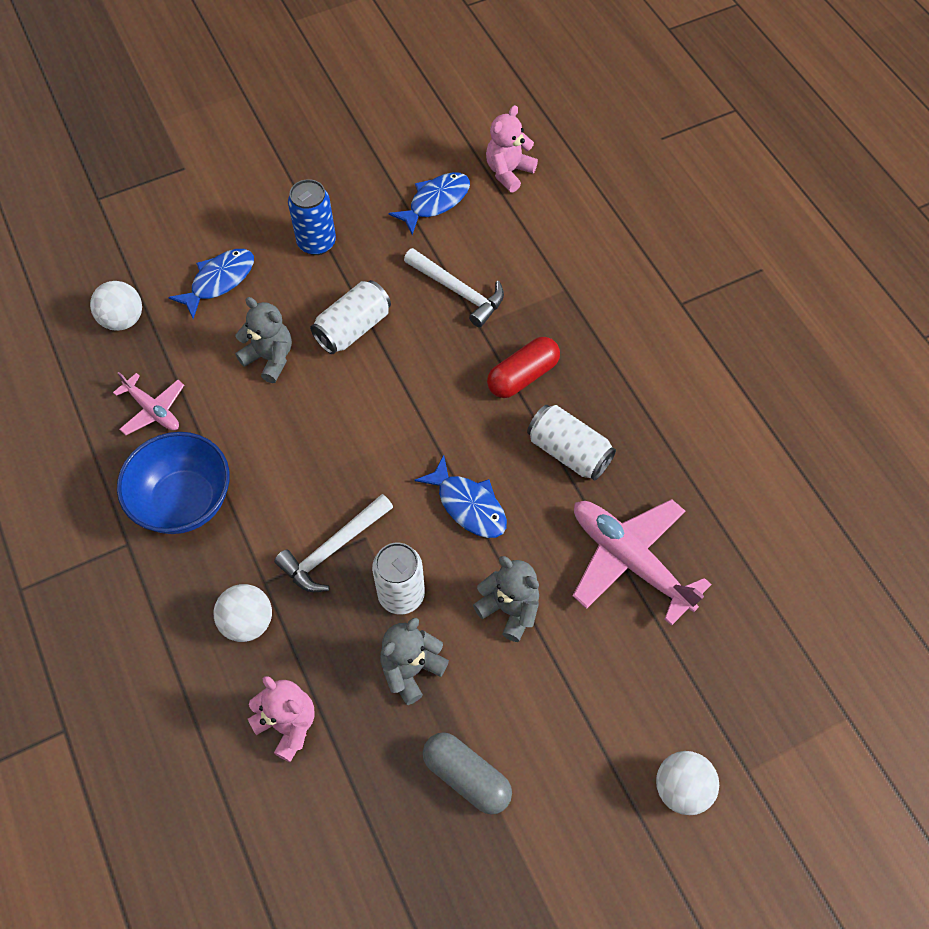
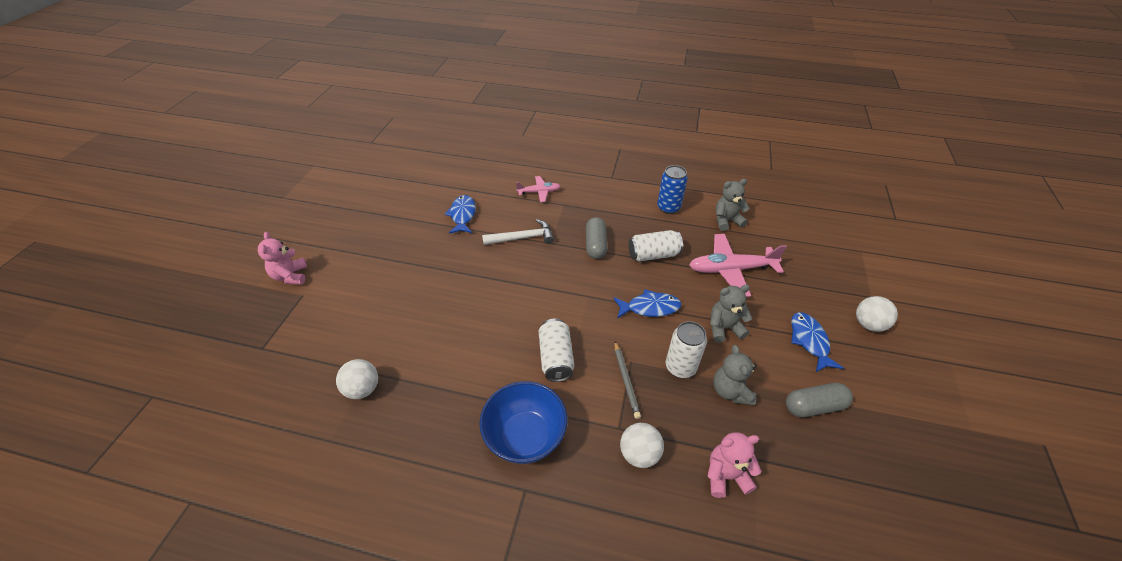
camera: 50 degrees left, 15 degrees down
(153, 410) = (444, 413): pink plane -> pink plane (539, 192)
(219, 281) = (397, 325): blue fish -> blue fish (809, 341)
(270, 358) = (474, 334): grey teddy bear -> grey teddy bear (726, 221)
(316, 243) = (427, 270): blue can -> blue can (668, 208)
(333, 549) = (626, 380): white hammer -> grey pencil
(353, 328) = (497, 288): white can -> white can (556, 358)
(508, 172) = (479, 184): pink teddy bear -> pink teddy bear (291, 276)
(523, 376) = (595, 245): red capsule -> grey capsule

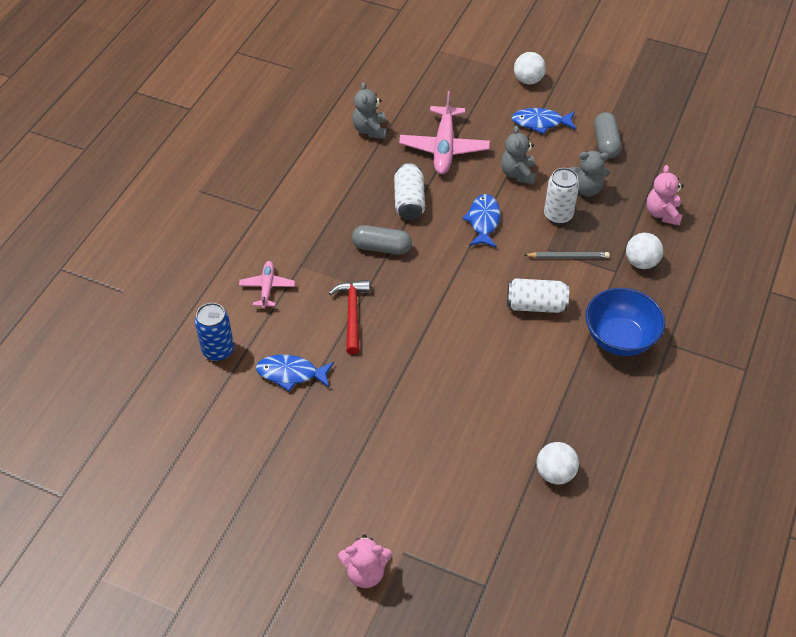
camera: 80 degrees left, 5 degrees up
(522, 238) = (352, 314): white hammer -> red hammer
(668, 208) = (334, 171): blue can -> blue can (218, 350)

